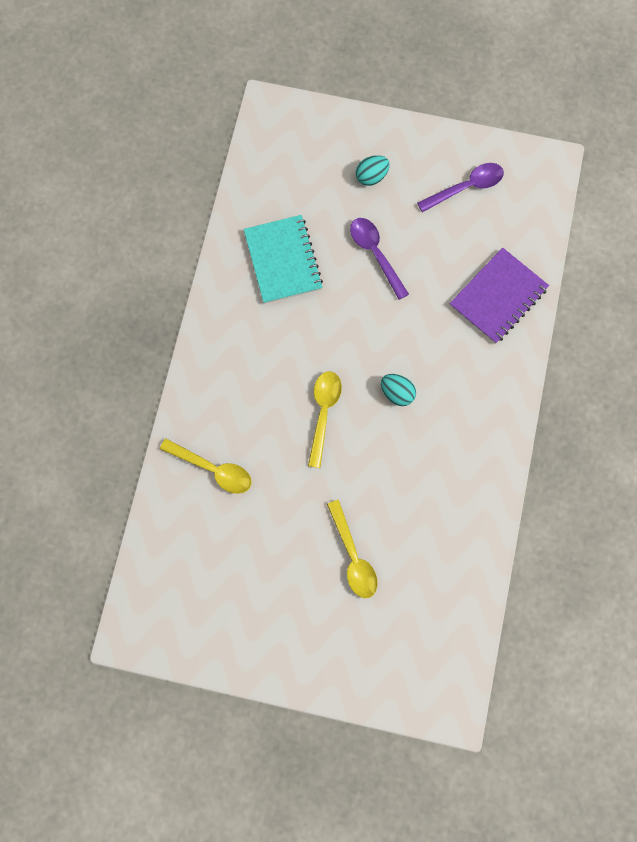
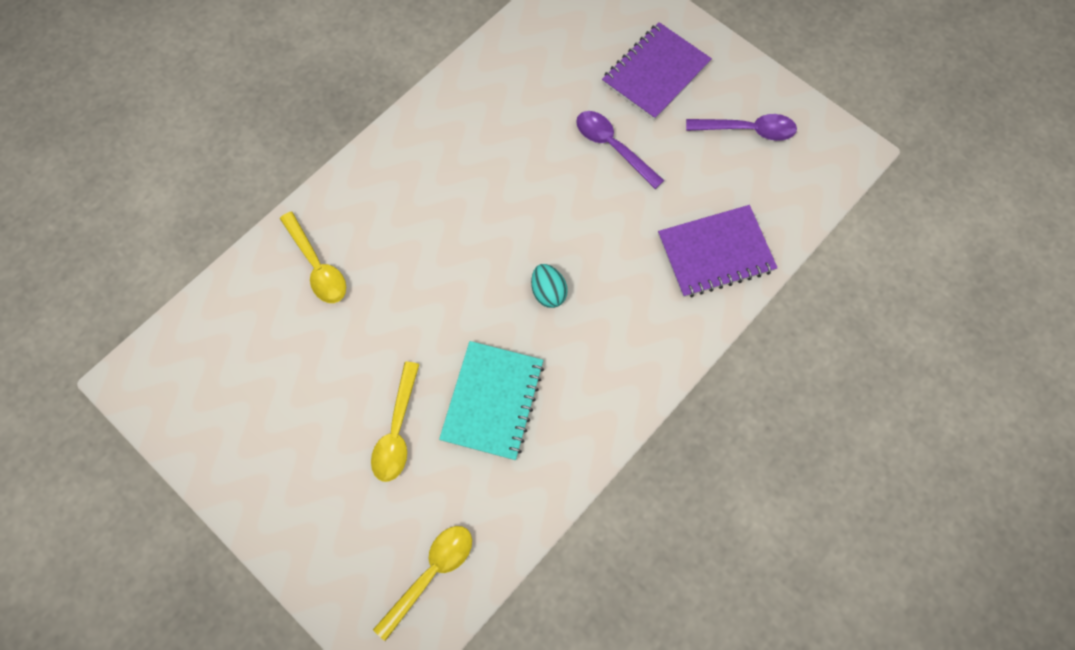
camera: 30 degrees right, 5 degrees down
(283, 260) = (516, 107): turquoise notebook -> turquoise notebook (493, 401)
(323, 413) = (461, 271): yellow spoon -> yellow spoon (431, 574)
(371, 176) = (655, 73): turquoise egg -> purple notebook
(375, 254) = (613, 147): purple spoon -> purple spoon turned 45 degrees counterclockwise

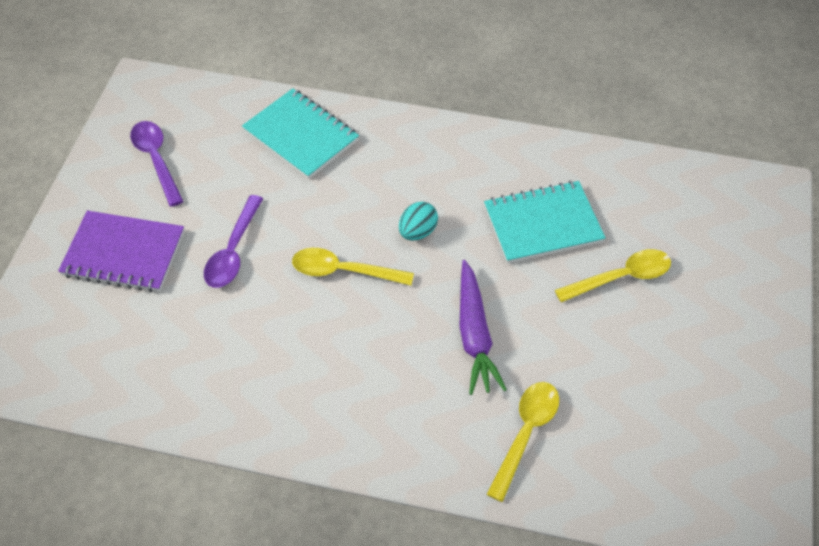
camera: 120 degrees left, 15 degrees down
(422, 279) = (474, 334): none -> purple carrot
(431, 574) = (702, 197): yellow spoon -> yellow spoon (344, 271)
(715, 253) = (301, 136): purple notebook -> turquoise notebook

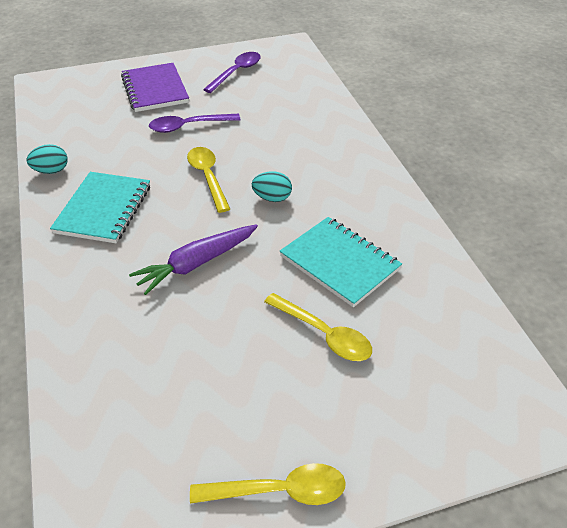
camera: 60 degrees right, 10 degrees down
(218, 418) = (51, 171): none -> turquoise egg
(301, 136) = (310, 115): turquoise notebook -> turquoise notebook (104, 209)
(525, 434) = (117, 329): yellow spoon -> yellow spoon (278, 491)

